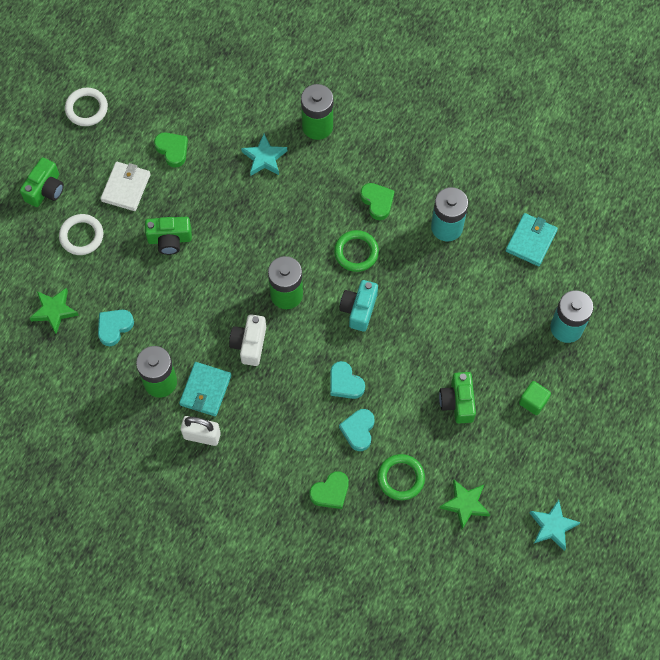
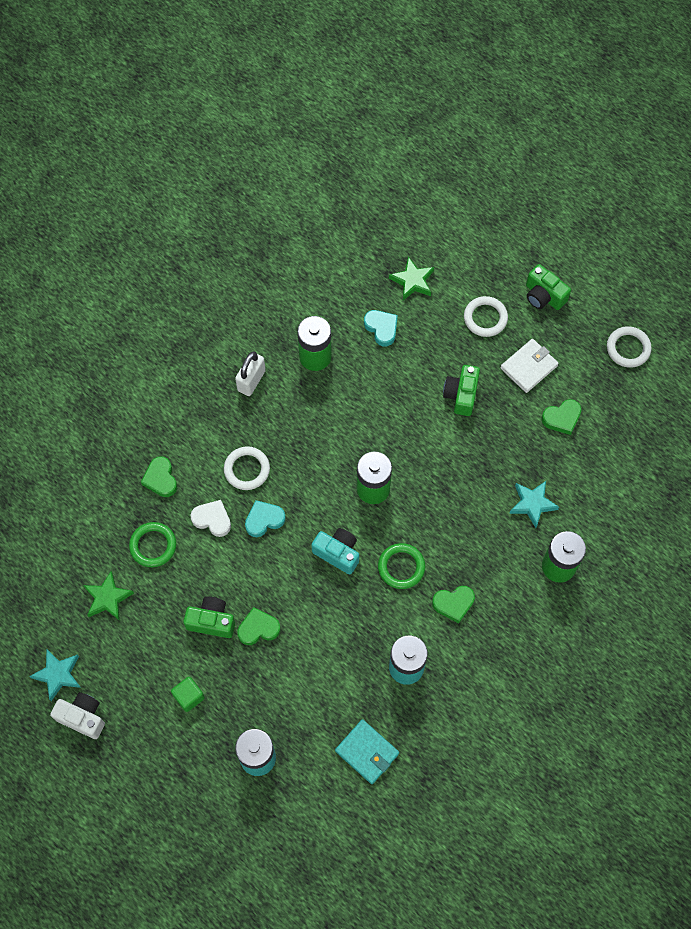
camera: 105 degrees right, 0 degrees up
(126, 188) = (529, 367): white wallet -> white wallet turned 75 degrees counterclockwise
(205, 390) = (295, 393): turquoise wallet -> none
(249, 344) = (330, 442): white camera -> white camera (82, 717)
(298, 413) = (247, 469): none -> white ring
(358, 430) = (212, 519): turquoise heart -> white heart
(451, 359) = (258, 628): none -> green heart

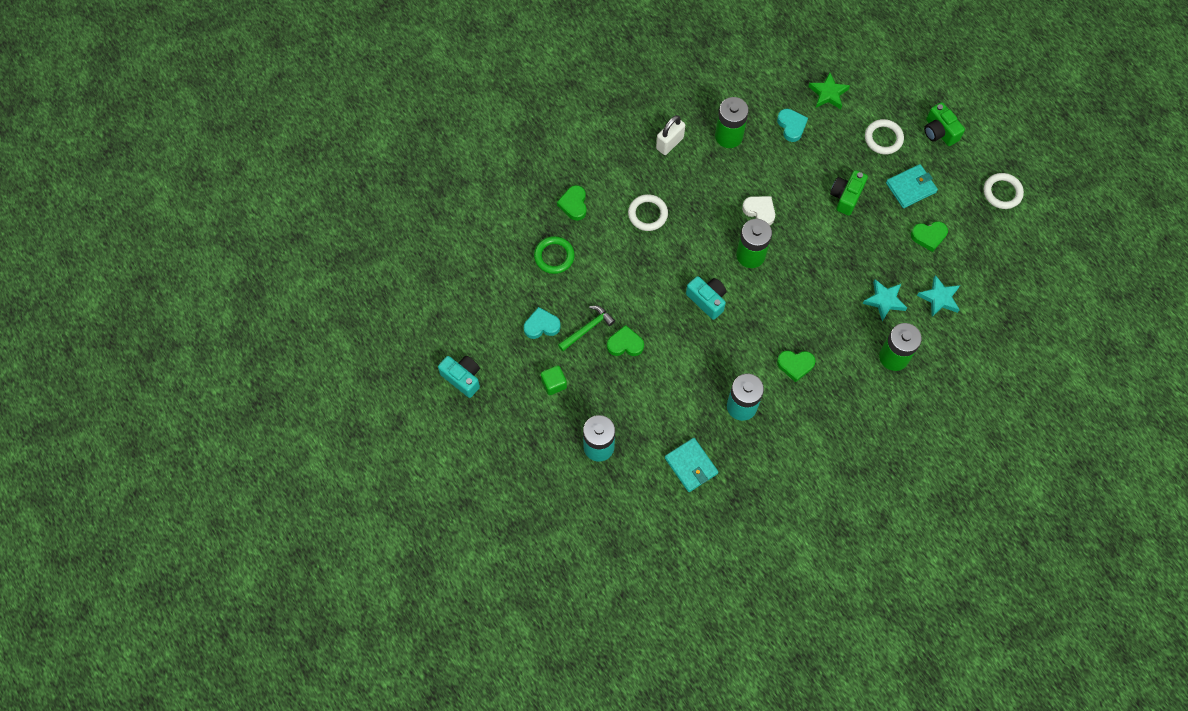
camera: 15 degrees right, 0 degrees up
(58, 674) = (451, 339): turquoise star -> turquoise star (939, 298)
(82, 717) = (462, 378): white camera -> turquoise camera
(108, 598) = (506, 289): green star -> none
(211, 621) = (587, 328): green camera -> green hammer
(212, 519) = (608, 247): white heart -> white heart (759, 211)
(264, 520) = (652, 258): turquoise heart -> turquoise heart (541, 325)
(401, 567) = (758, 324): green ring -> none
(529, 367) = (911, 187): white wallet -> turquoise wallet

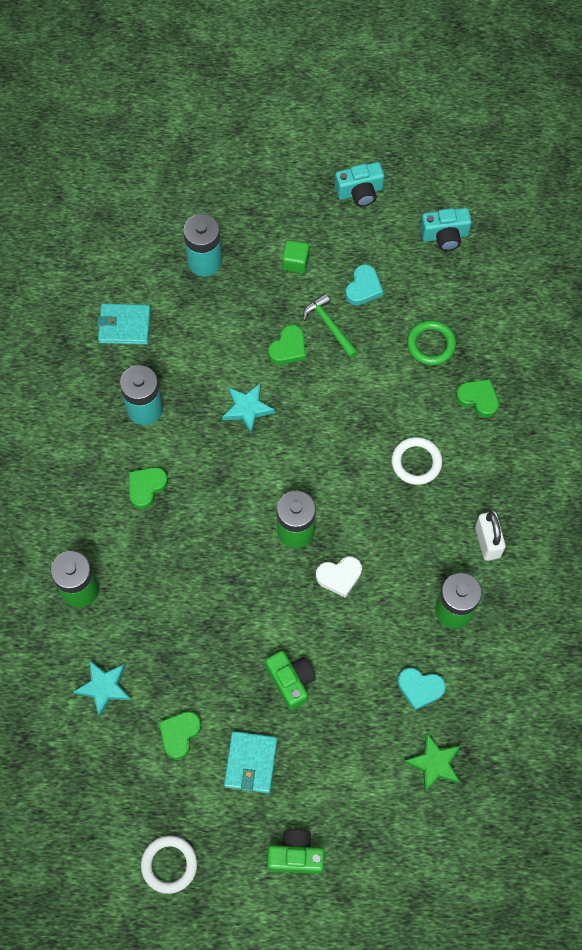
camera: 125 degrees right, 0 degrees up
(587, 328) = (330, 326): green hammer -> green hammer turned 150 degrees clockwise
(707, 300) = (278, 453): turquoise camera -> turquoise camera (445, 236)
(883, 138) = (333, 781): white ring -> none
(884, 300) = (145, 627): turquoise star -> turquoise star (247, 409)

